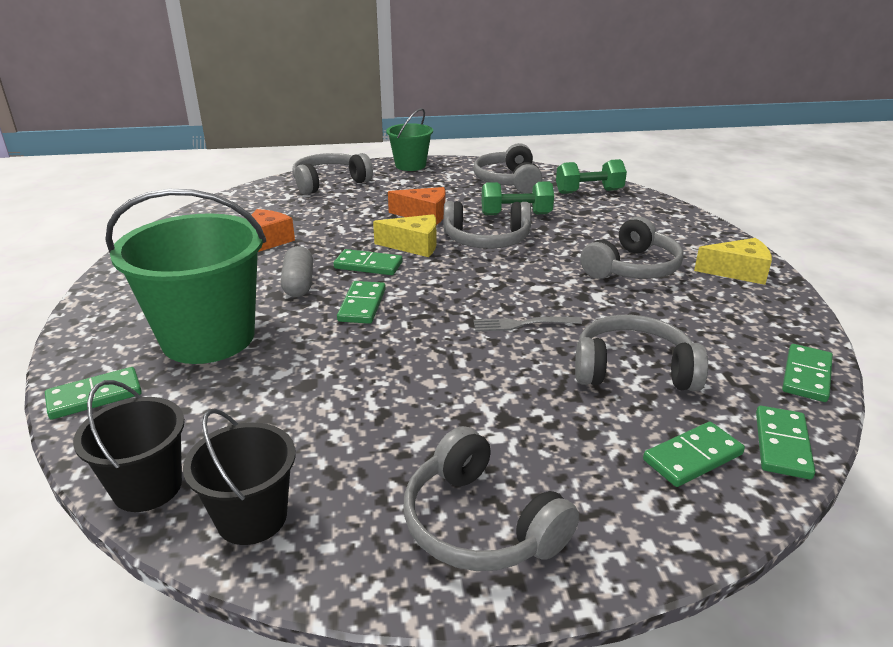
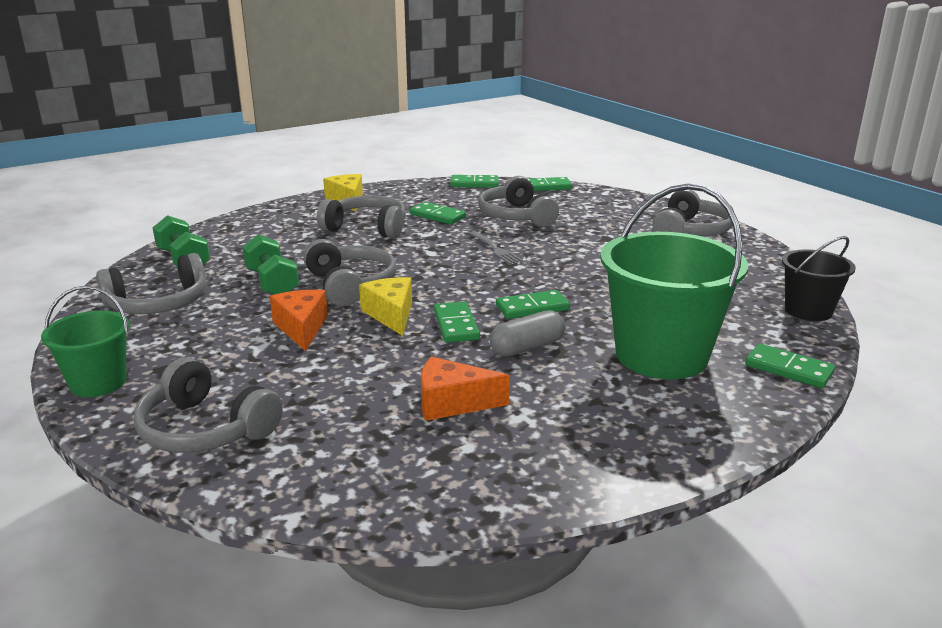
camera: 115 degrees left, 5 degrees down
(252, 518) = (773, 277): black bucket -> none
(692, 457) = (580, 200): green domino -> green domino (437, 216)

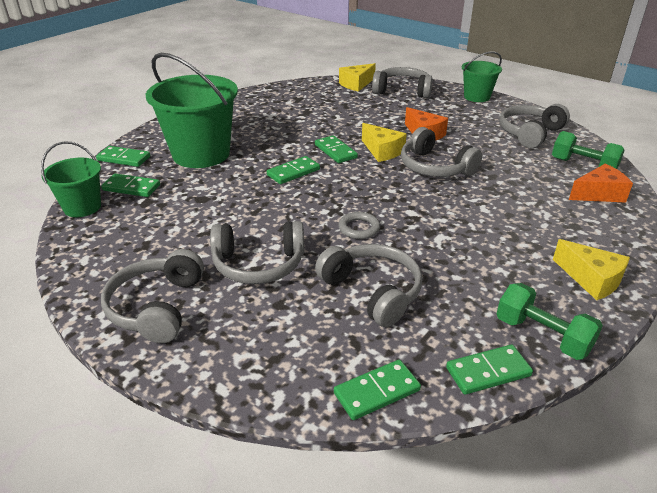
camera: 160 degrees right, 10 degrees up
(272, 283) = (489, 159): green dumbbell -> green dumbbell (542, 335)
(272, 475) = (356, 84): none -> yellow cheese
(367, 228) = (504, 233): grey headphones -> grey headphones (258, 264)
(437, 216) = (459, 271): green domino -> green domino (131, 187)
(452, 403) = (306, 114): orange cheese -> orange cheese (599, 194)
(495, 249) = (359, 228): grey fork -> grey ring
(527, 347) = (283, 145): grey capsule -> none
(808, 311) = (82, 207): black bucket -> green bucket

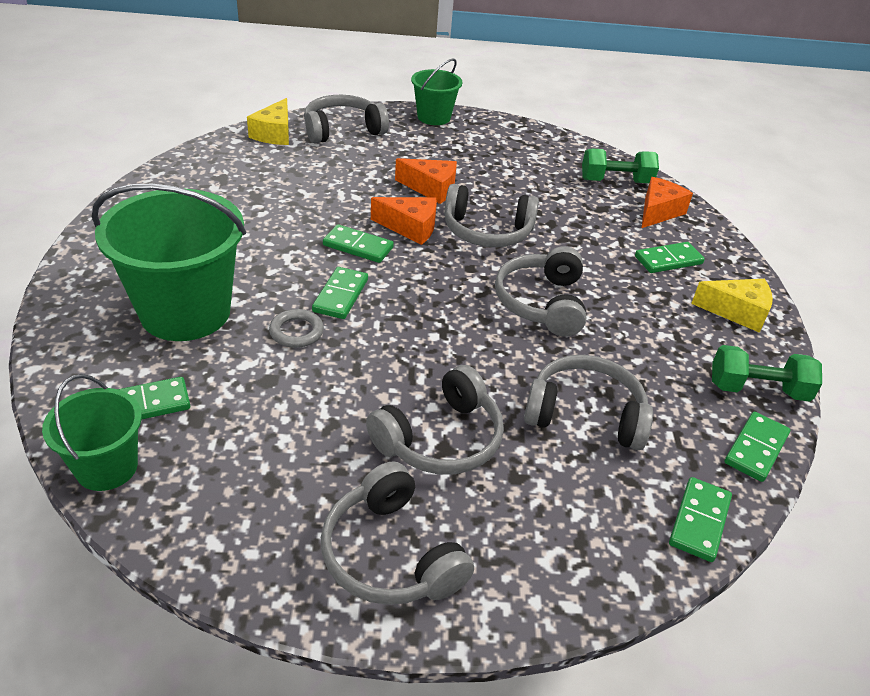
camera: 40 degrees left, 5 degrees up
(124, 159) = (72, 362): green domino -> green domino (668, 260)
(359, 228) = (493, 343): grey ring -> grey ring (296, 332)
(382, 151) = (410, 228): yellow cheese -> orange cheese
(530, 133) = (533, 154): grey headphones -> grey headphones (542, 303)

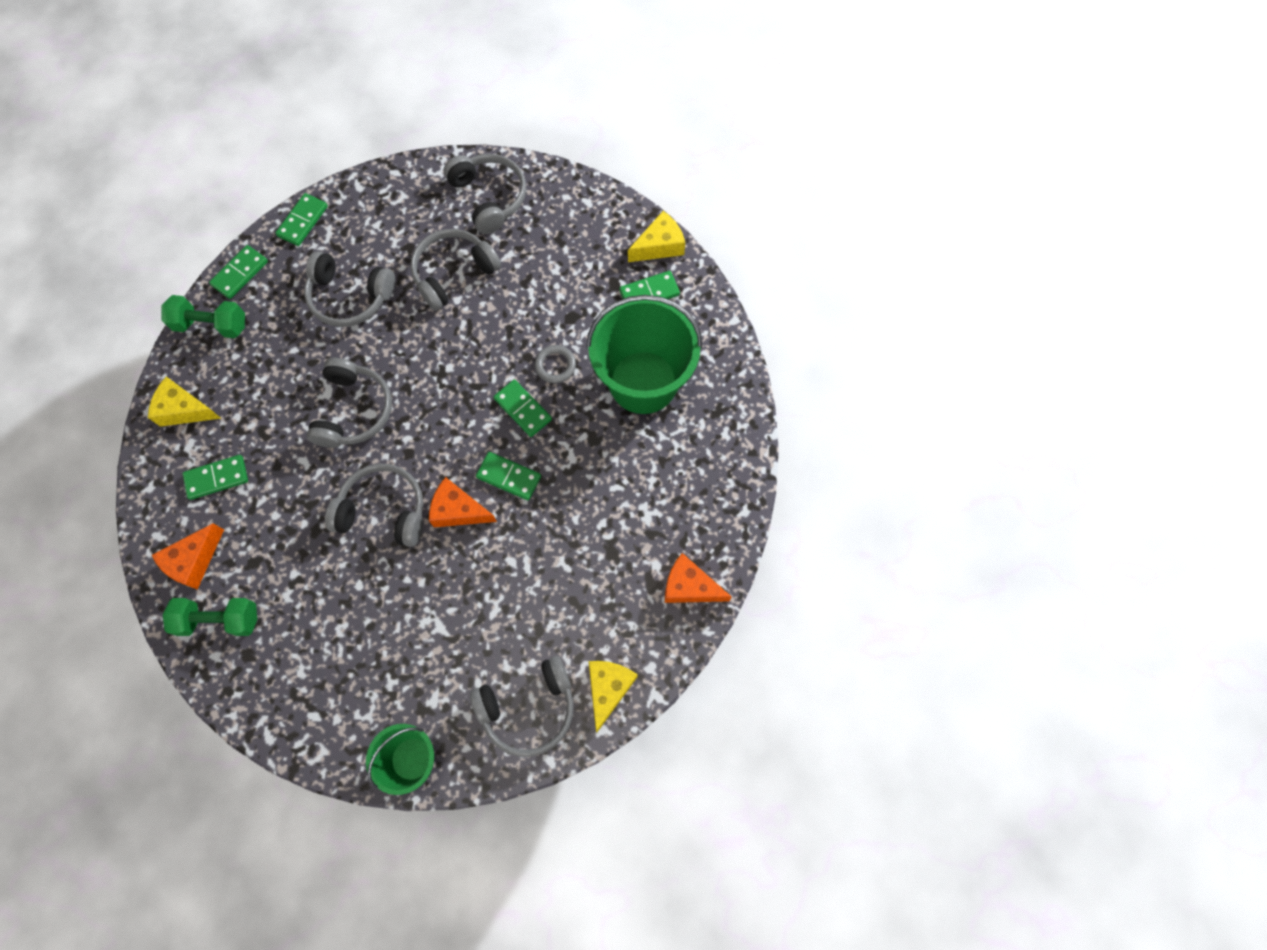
camera: 175 degrees left, 30 degrees up
(107, 467) = (659, 246): green bucket -> yellow cheese
(340, 295) = (523, 409): green domino -> green domino turned 60 degrees counterclockwise
(431, 189) = (431, 584): orange cheese -> orange cheese (689, 586)

